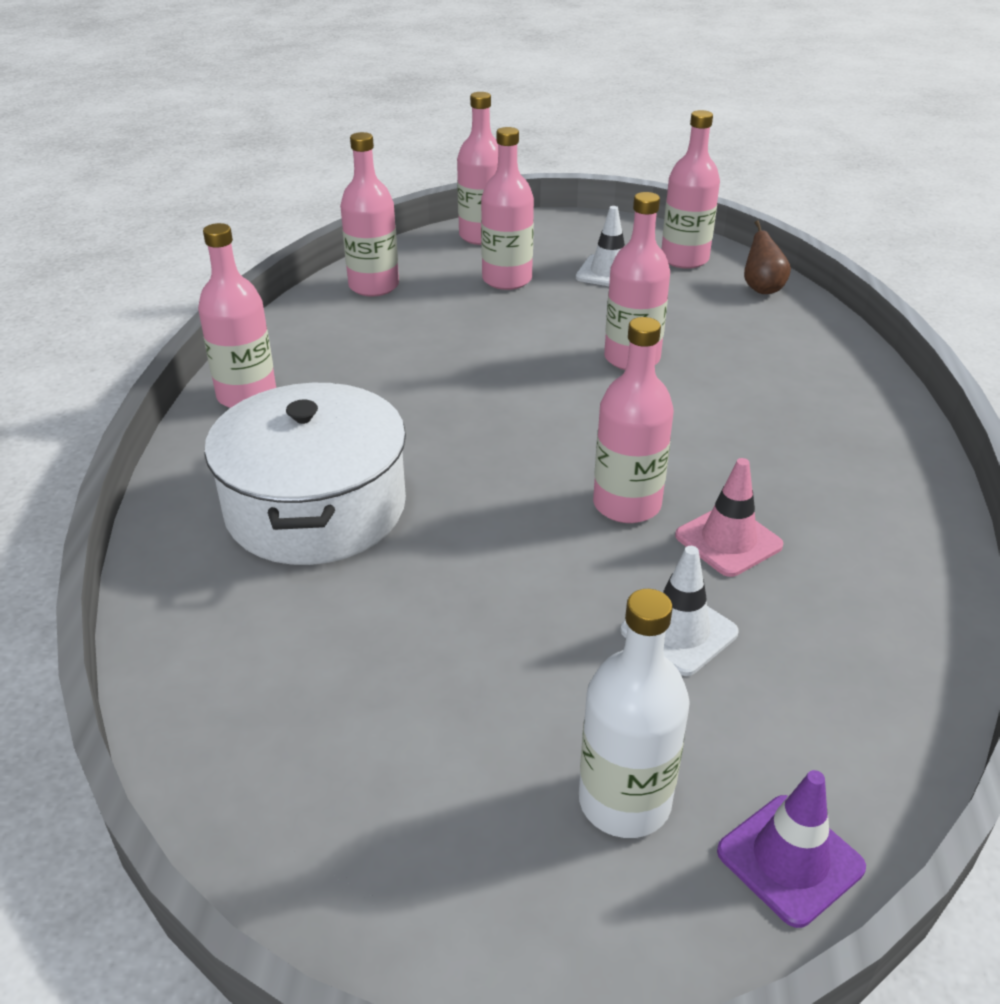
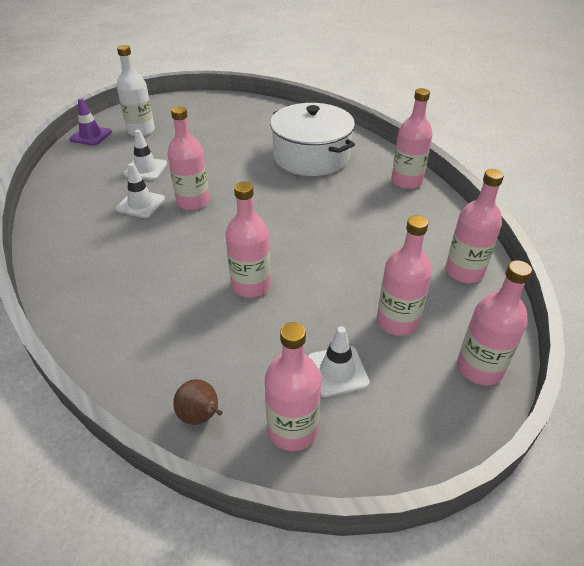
camera: 145 degrees right, 5 degrees up
(728, 541) = (141, 204): pink traffic cone -> white traffic cone

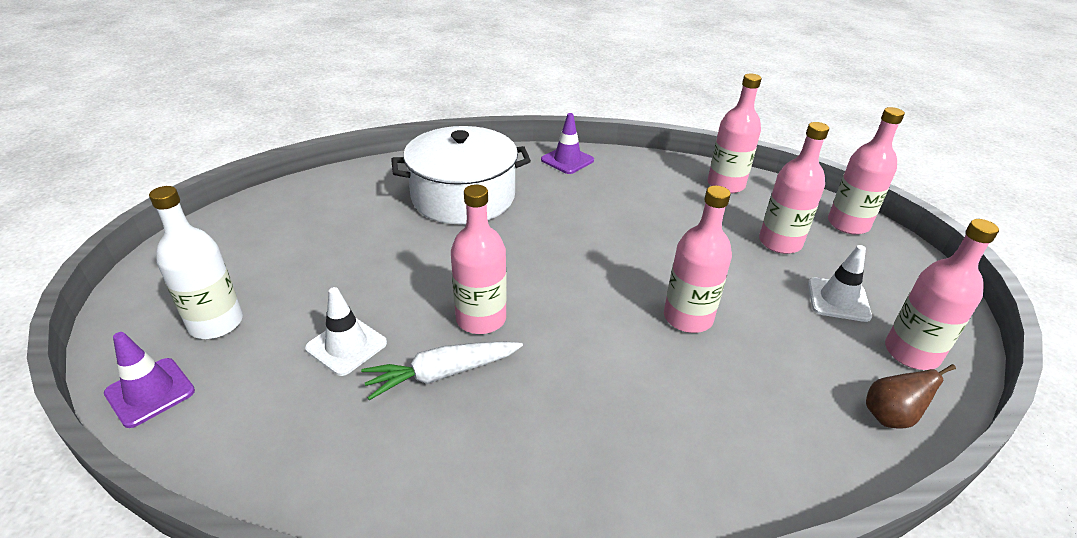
camera: 65 degrees left, 5 degrees down
(141, 204) = (442, 374): white traffic cone -> white carrot
(406, 181) = (567, 160): pink bottle -> purple traffic cone

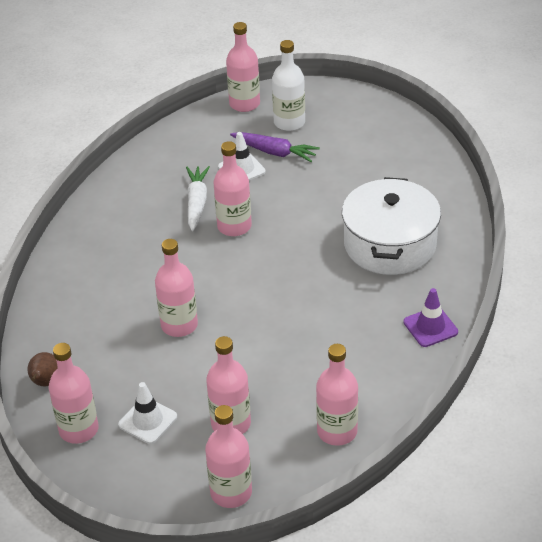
camera: 115 degrees right, 5 degrees up
(150, 392) = (244, 104): purple traffic cone -> pink bottle
(298, 320) = (275, 152): none -> purple carrot

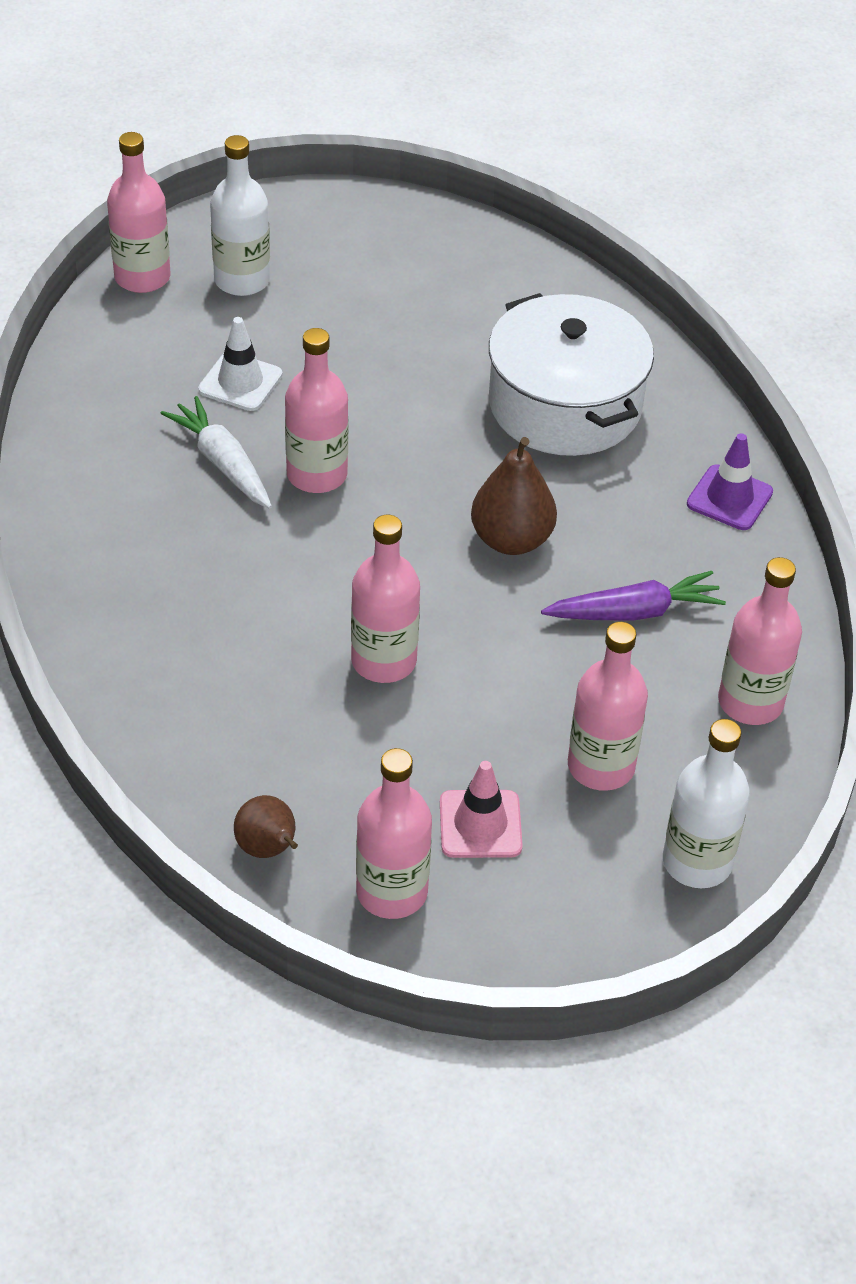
camera: 40 degrees left, 5 degrees up
(148, 421) = (480, 824): white traffic cone -> pink traffic cone
(231, 492) = (697, 862): pink bottle -> white bottle
(275, 152) = (265, 335): purple carrot -> purple carrot (634, 612)
(296, 297) = (511, 540): none -> brown pear

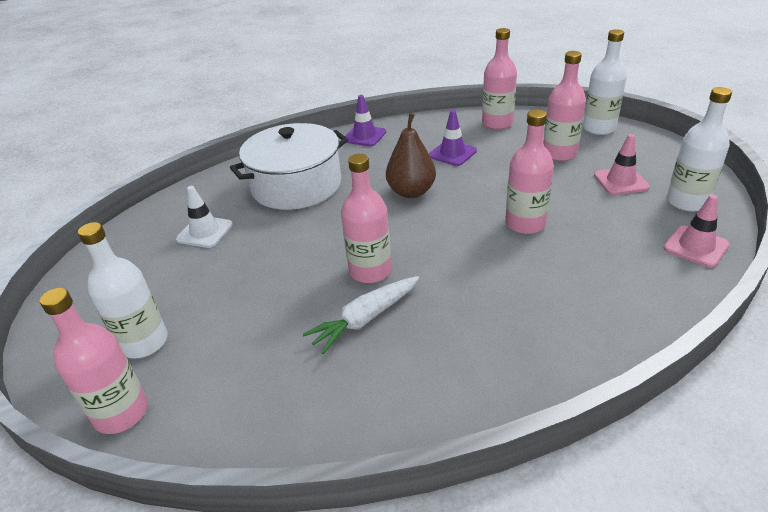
camera: 90 degrees left, 10 degrees down
(240, 382) = (272, 324): white traffic cone -> white traffic cone (205, 232)
(268, 849) = (696, 246): brown pear -> pink traffic cone
(392, 892) = (687, 202): pink bottle -> white bottle
(634, 612) = (452, 153): purple carrot -> purple traffic cone

